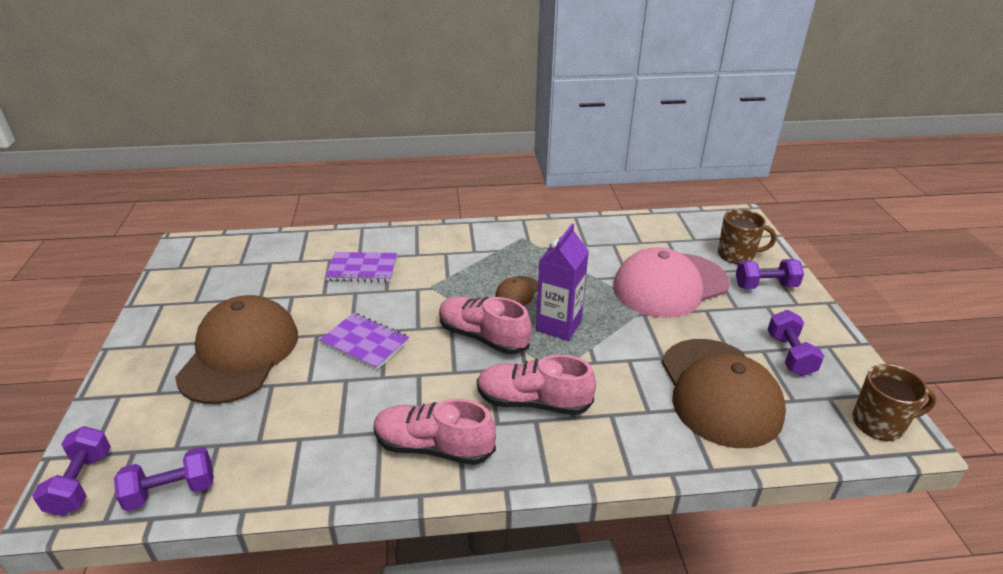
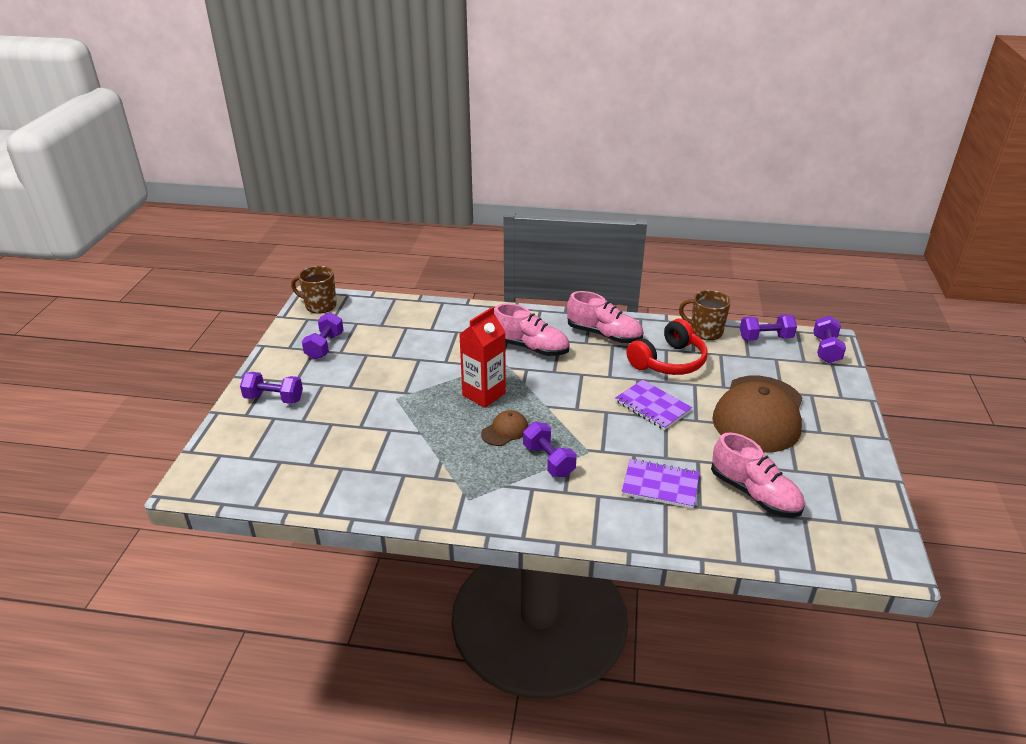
camera: 165 degrees left, 0 degrees up
(339, 412) = (668, 361): none -> red headphones
(466, 273) = (548, 460): none -> purple dumbbell
(483, 337) = (551, 395): pink shoe -> pink shoe (754, 493)
(559, 325) = (484, 394): purple carton -> red carton
(669, 285) = (358, 414): pink cap -> none
(719, 392) = (400, 334): brown cap -> none
(737, 255) = (259, 434): brown mug -> brown mug (705, 331)

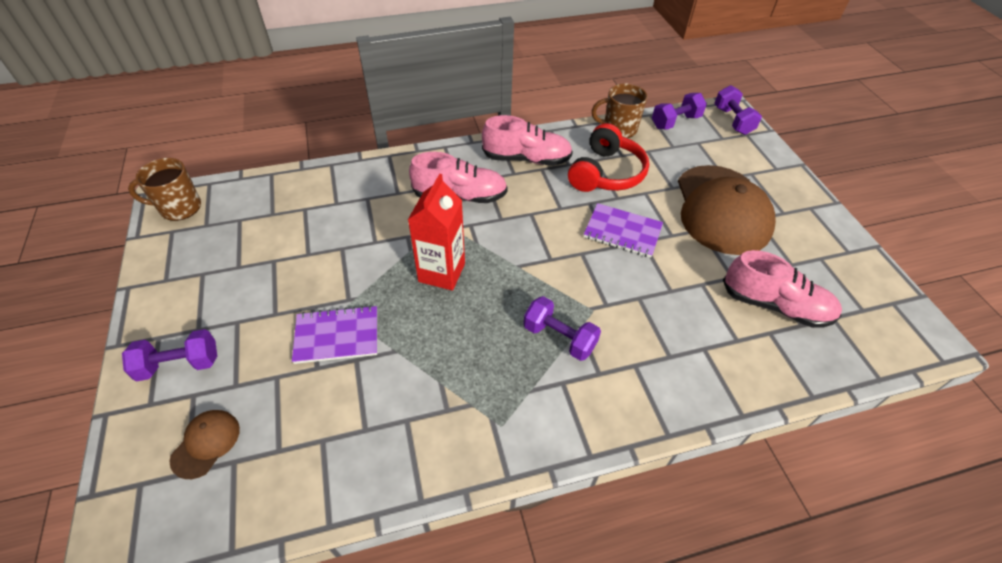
camera: 25 degrees left, 15 degrees up
(324, 346) = (213, 264): purple dumbbell -> none
(505, 431) = (491, 314): brown cap -> brown cap (206, 444)
(660, 485) = (686, 328): purple notebook -> purple notebook (337, 336)

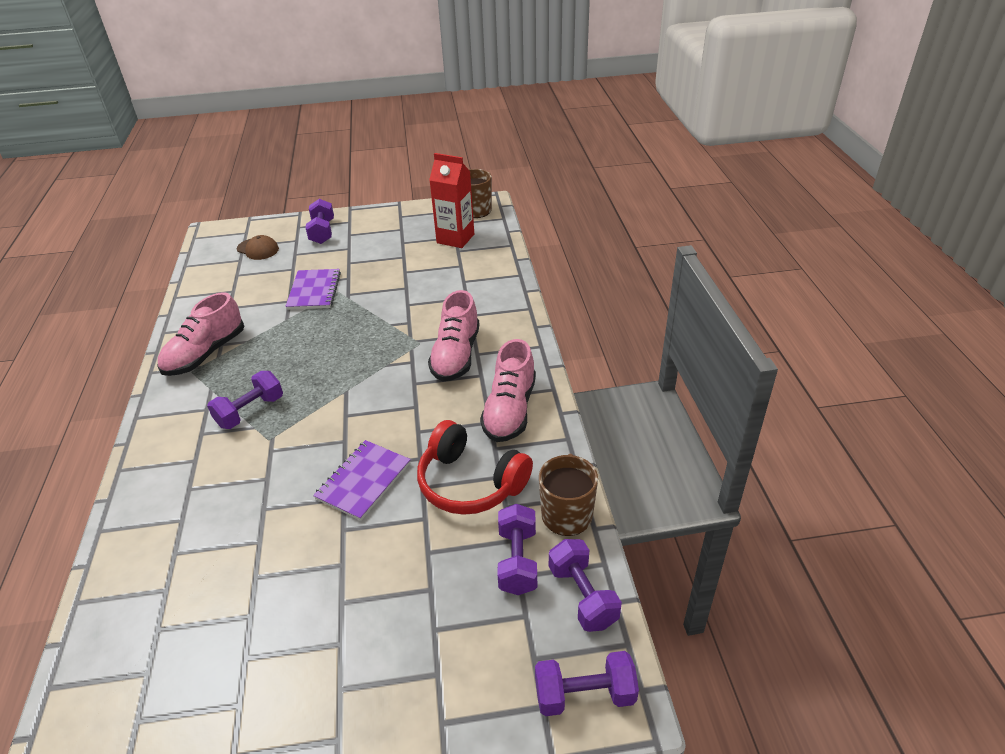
camera: 100 degrees right, 10 degrees down
(441, 272) = (356, 342): red carton -> red carton (455, 238)
(662, 147) = (517, 561): none -> purple dumbbell
(722, 209) = (370, 601): brown cap -> none
(774, 305) = (196, 609): pink shoe -> pink shoe (205, 354)

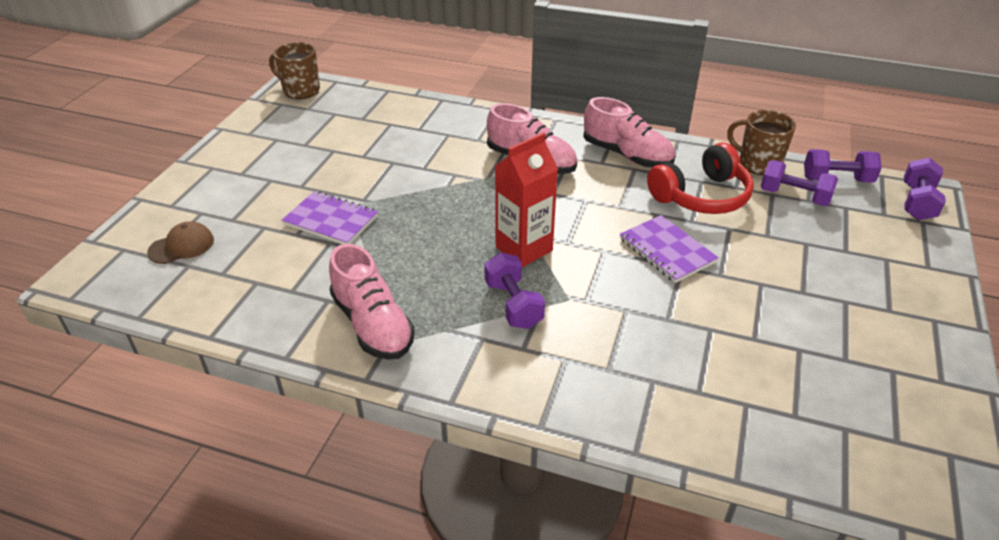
camera: 65 degrees left, 0 degrees up
(322, 232) = (209, 190): purple dumbbell -> none
(455, 238) = (338, 114): red carton -> red carton (524, 249)

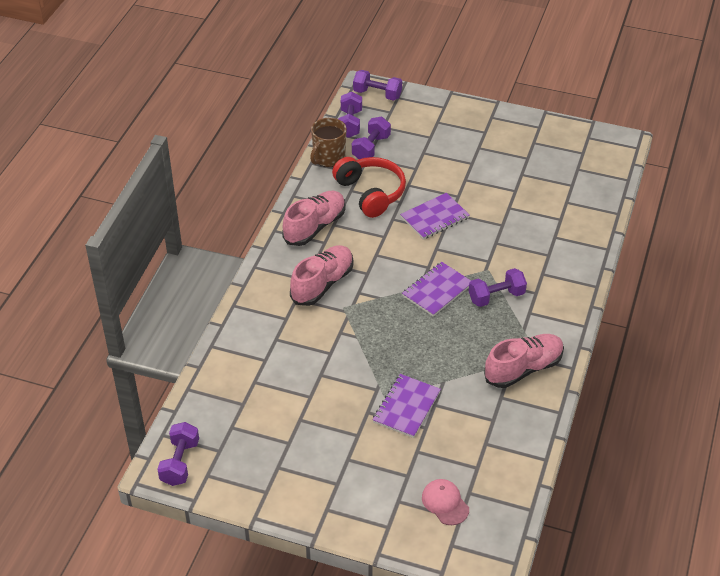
camera: 90 degrees left, 5 degrees up
(182, 246) = (445, 503): brown cap -> pink cap
(300, 90) = (180, 462): brown mug -> purple dumbbell
(524, 249) = (437, 290): red carton -> purple notebook

